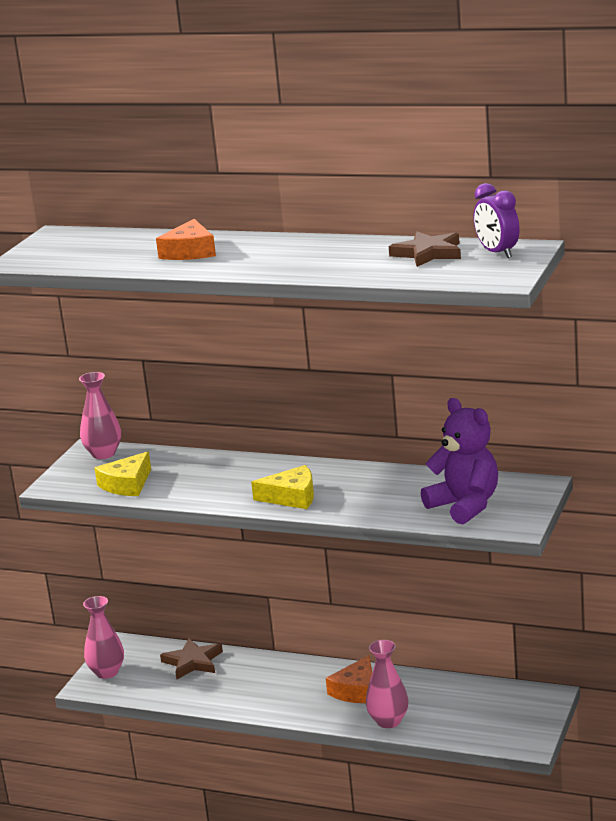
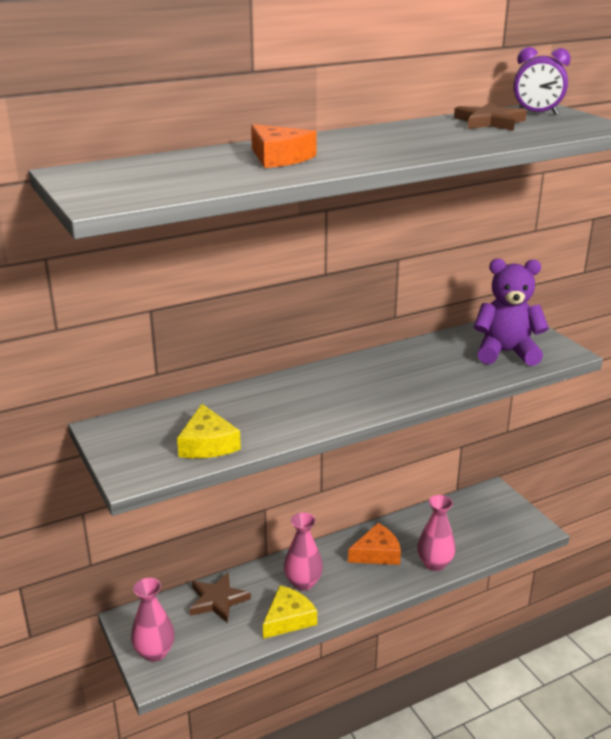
camera: 50 degrees left, 5 degrees up
(103, 454) = (126, 427): pink vase -> pink vase (303, 582)
(292, 497) = (374, 395): yellow cheese -> yellow cheese (288, 619)
(357, 690) = (377, 553): orange cheese -> orange cheese turned 90 degrees counterclockwise

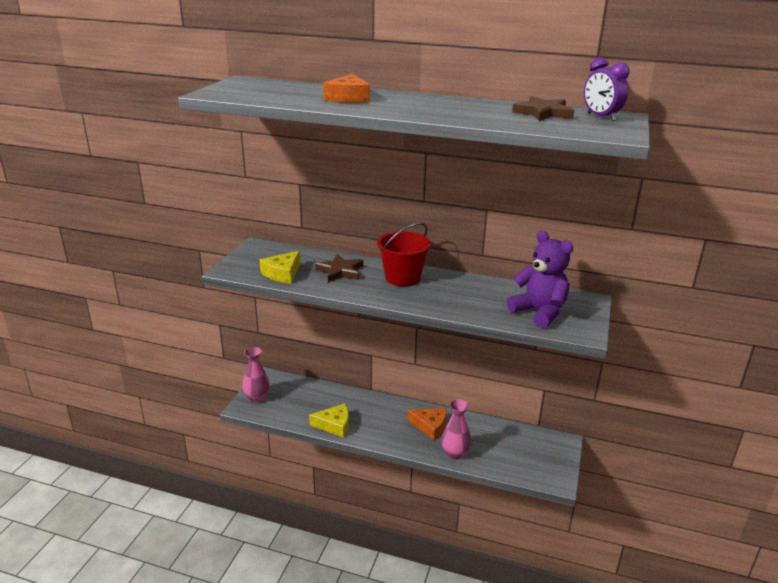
camera: 45 degrees right, 0 degrees up
(217, 600) = (316, 394): brown star -> brown star (340, 271)
(303, 582) = (368, 414): pink vase -> none
(338, 381) = (402, 278): none -> red bucket

